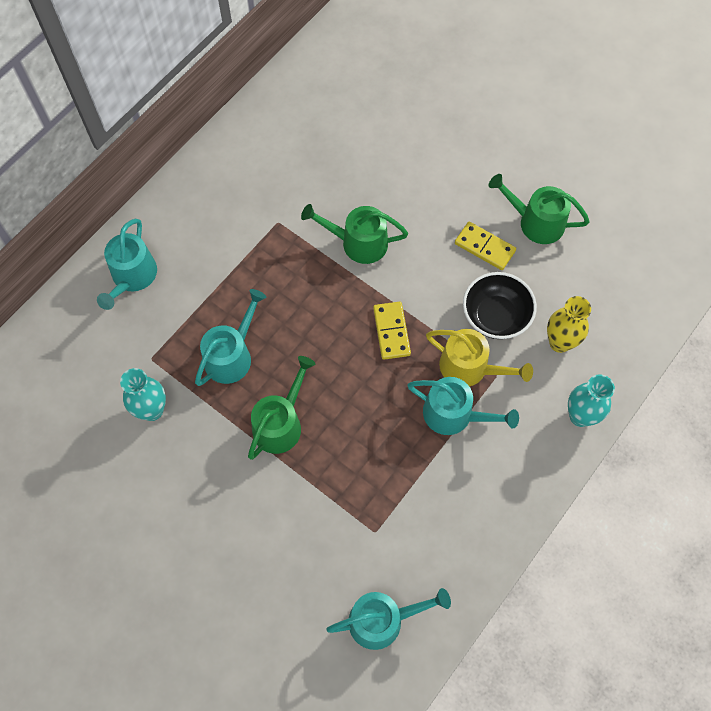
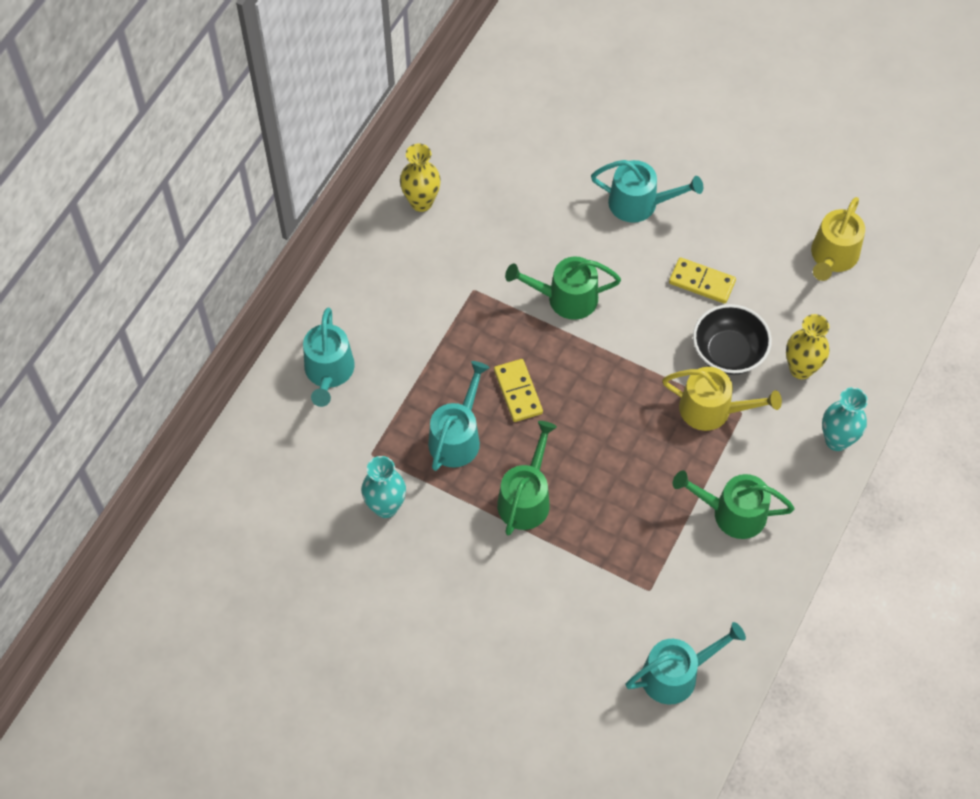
camera: 10 degrees left, 5 degrees down
(250, 137) = (421, 202): none -> yellow vase
(391, 331) = (622, 385): yellow domino -> yellow domino (518, 392)
(454, 414) = (705, 460): turquoise watering can -> turquoise watering can (639, 203)
(536, 222) = (751, 247): green watering can -> green watering can (732, 513)
(609, 242) = (832, 256): none -> yellow watering can

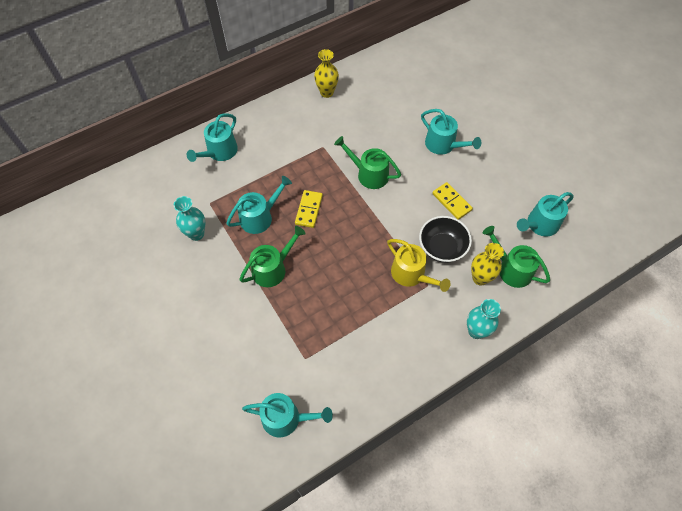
camera: 30 degrees right, 0 degrees up
(732, 513) = (384, 340): green watering can -> green watering can (511, 269)
(832, 256) = (540, 224): yellow watering can -> turquoise watering can

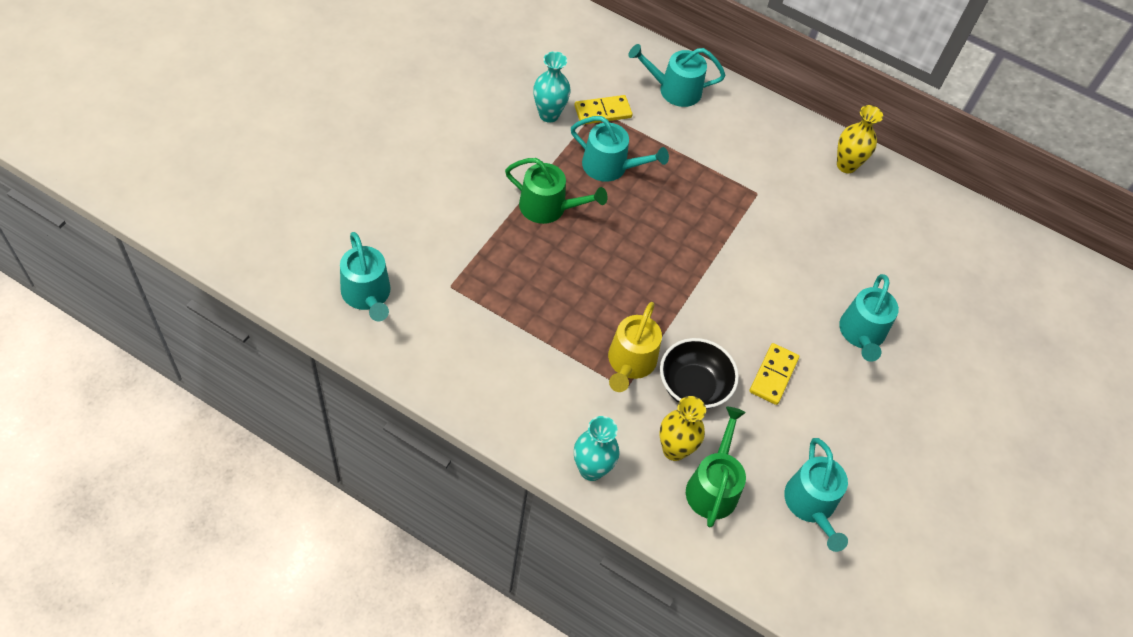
camera: 55 degrees right, 5 degrees down
(309, 210) = (653, 213): yellow domino -> yellow domino (603, 112)
(369, 174) = (751, 260): green watering can -> none
(540, 224) = (811, 505): turquoise watering can -> turquoise watering can turned 120 degrees counterclockwise

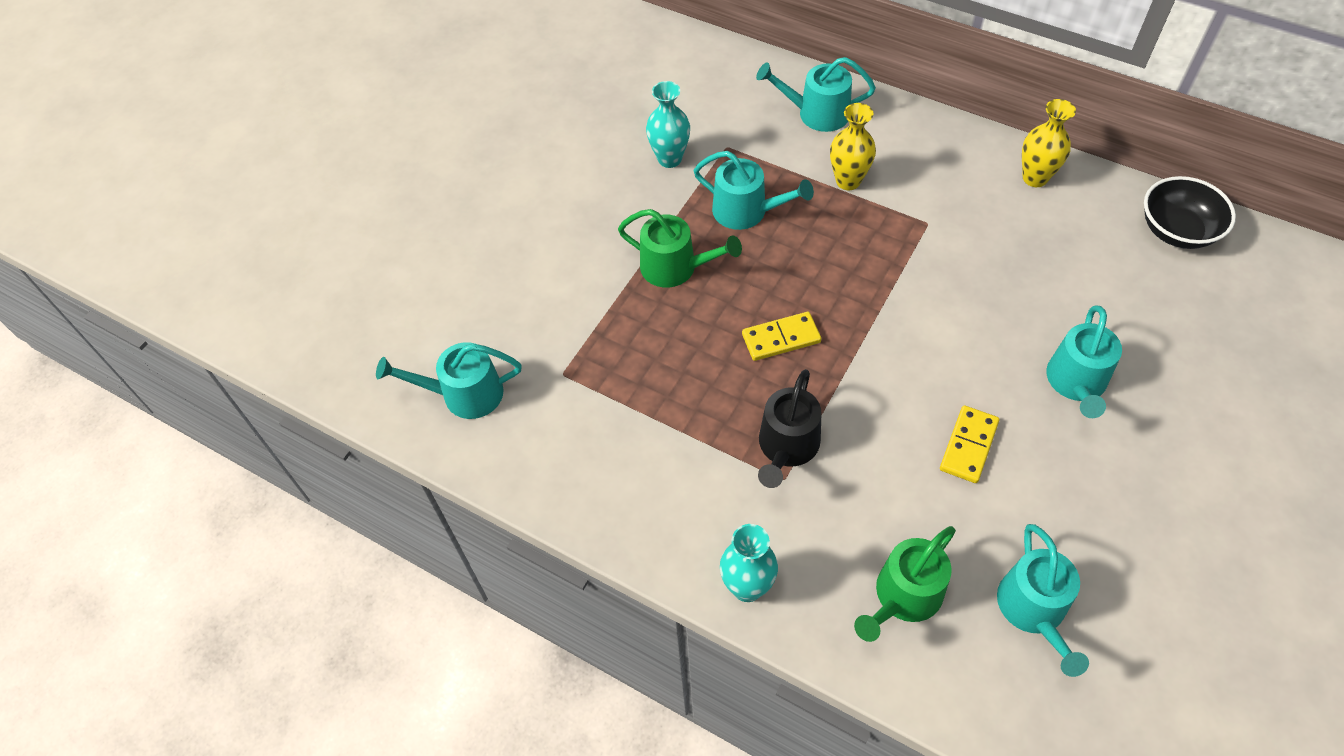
camera: 10 degrees right, 0 degrees up
(367, 295) = (464, 394): turquoise watering can -> turquoise watering can turned 105 degrees clockwise
(603, 112) = (733, 148): yellow domino -> yellow domino (781, 338)
(630, 362) = (787, 447): yellow watering can -> black watering can
(674, 450) = (850, 553): yellow vase -> yellow vase (848, 181)
(693, 386) = (868, 469): black bowl -> black bowl (1177, 231)
(713, 486) = (904, 596): green watering can -> green watering can turned 150 degrees counterclockwise

